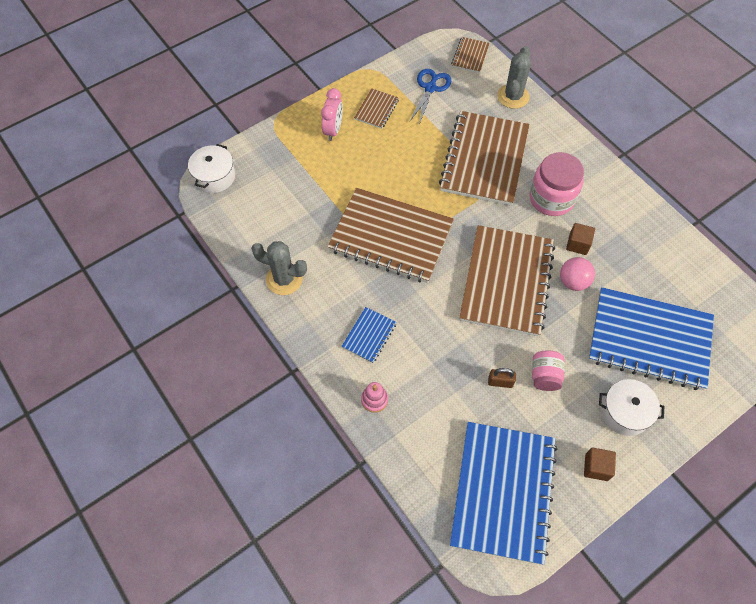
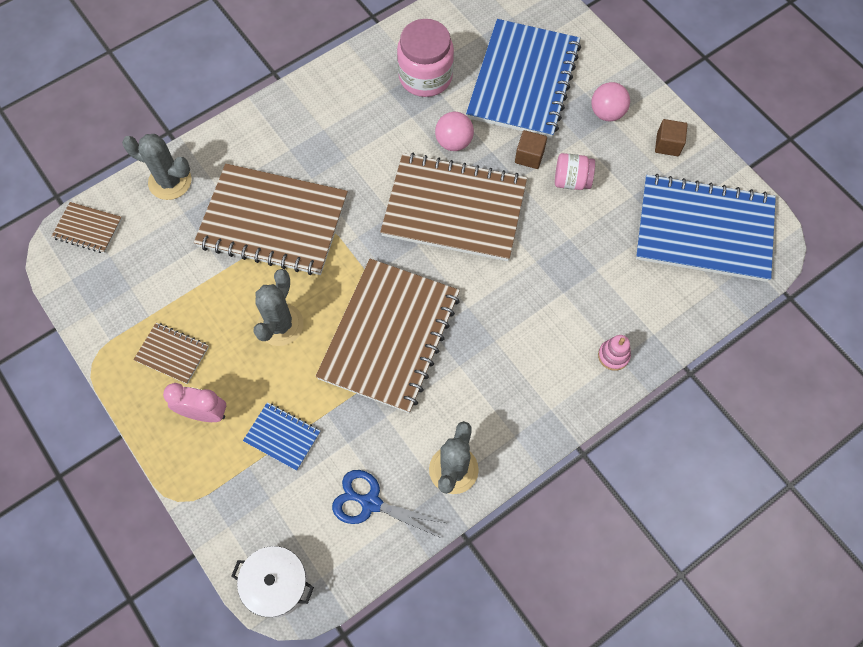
camera: 90 degrees left, 5 degrees up
(369, 335) = (531, 362): blue notebook -> blue notebook (282, 436)
(399, 169) = (280, 325): none -> grey cactus
(430, 88) = (141, 282): blue scissors -> blue scissors (371, 503)
(500, 382) = (582, 224): brown padlock -> none
(551, 198) = (337, 153): pink jar -> pink jar (425, 76)
(578, 244) = (403, 132): brown cube -> brown cube (529, 156)
(625, 412) = (607, 113): white pot -> pink ball

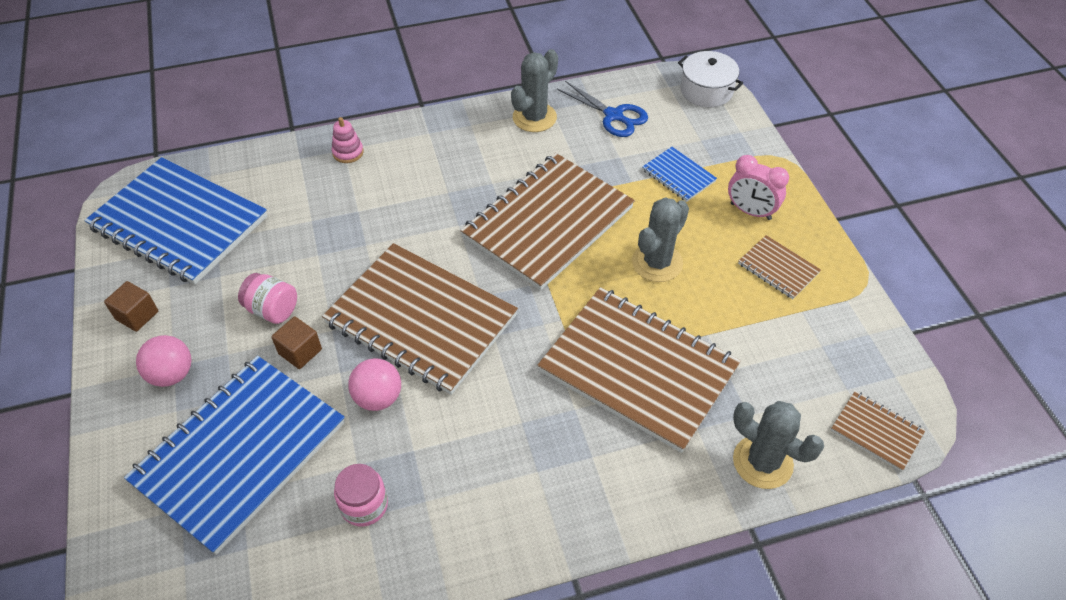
camera: 160 degrees left, 15 degrees down
(425, 76) = (364, 505): pink jar -> pink jar, size x0.59

